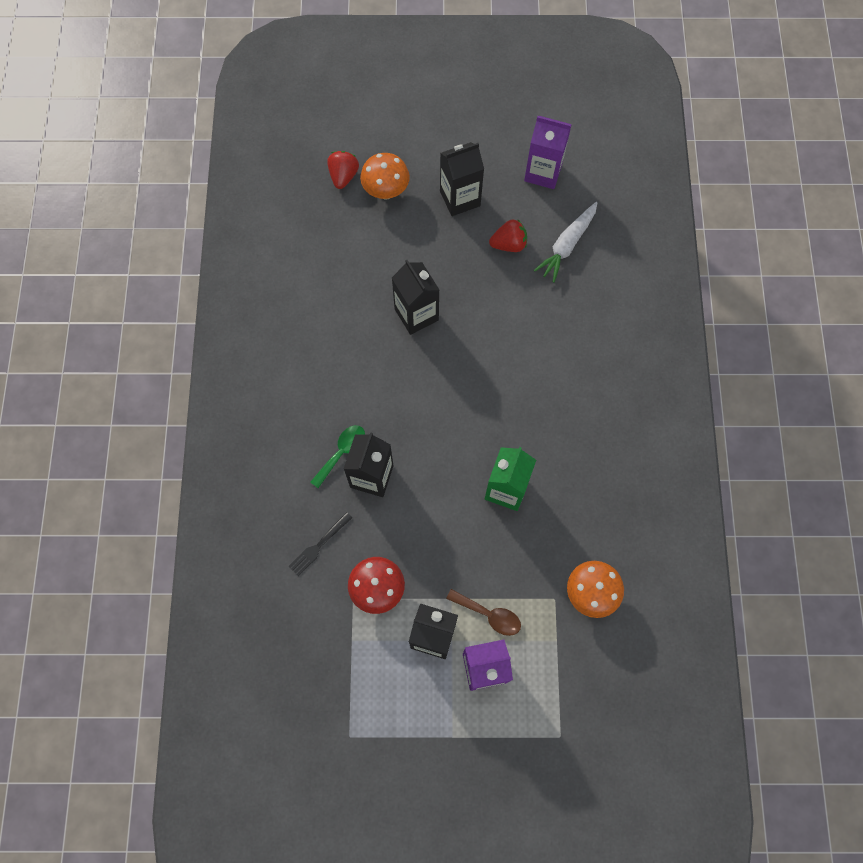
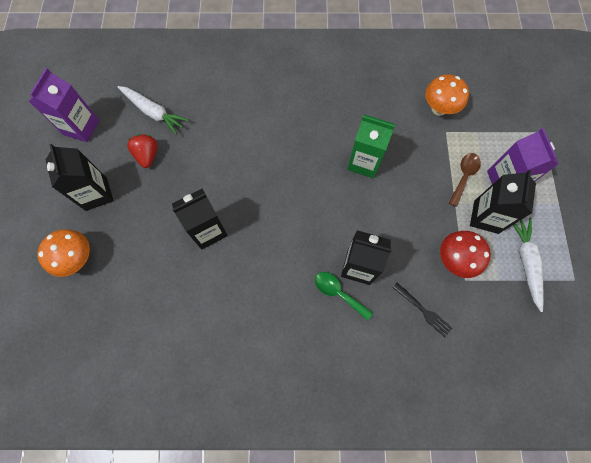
camera: 90 degrees left, 0 degrees up
(343, 176) = (54, 300): red strawberry -> none
(373, 677) = (525, 262): none -> white carrot

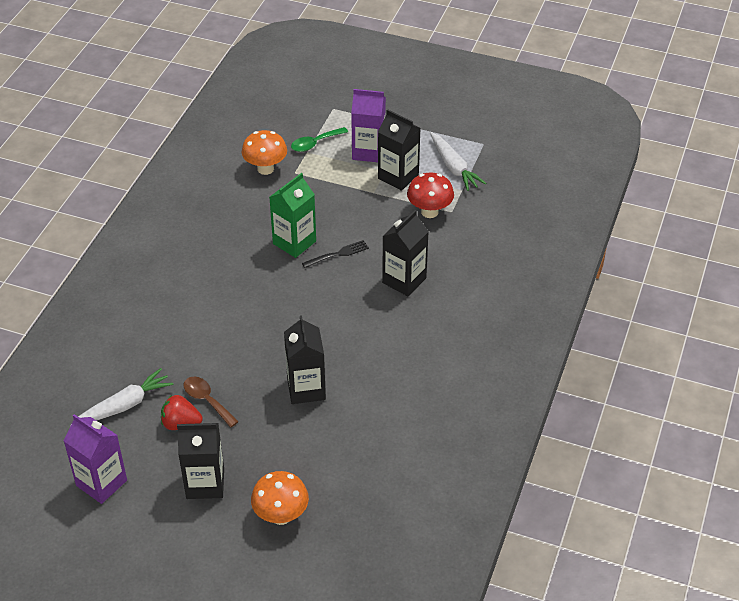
camera: 70 degrees left, 25 degrees down
(338, 293) = (423, 303): green spoon -> green spoon (315, 143)
(423, 311) = (467, 249): black fork -> black fork (338, 254)
(464, 176) = (349, 177): brown spoon -> brown spoon (207, 400)
(525, 262) = (453, 167): white carrot -> white carrot turned 135 degrees counterclockwise

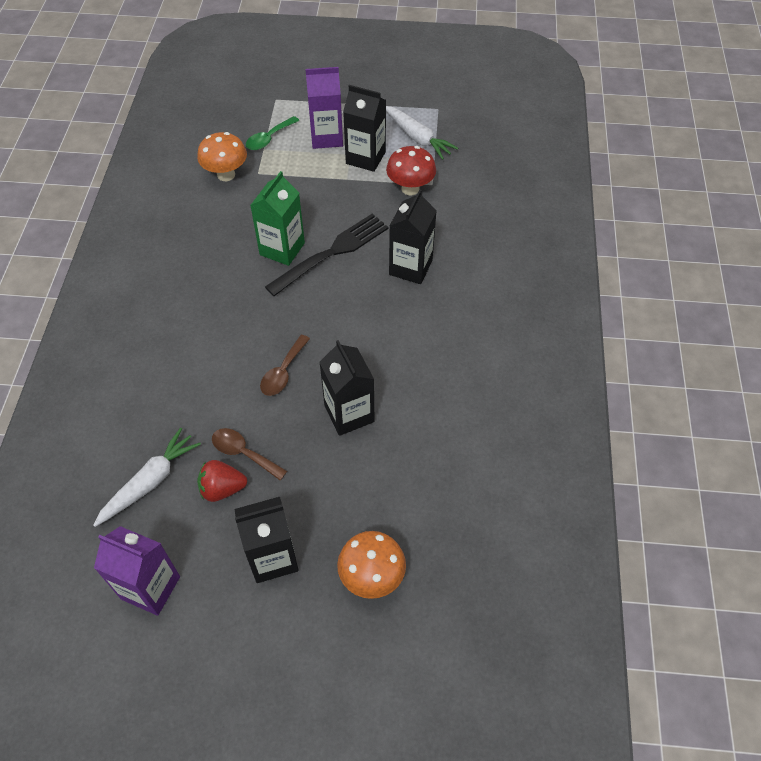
camera: 15 degrees left, 10 degrees up
(261, 344) = (283, 372): none -> brown spoon
(338, 254) = (332, 252): black fork -> black fork, size x1.91

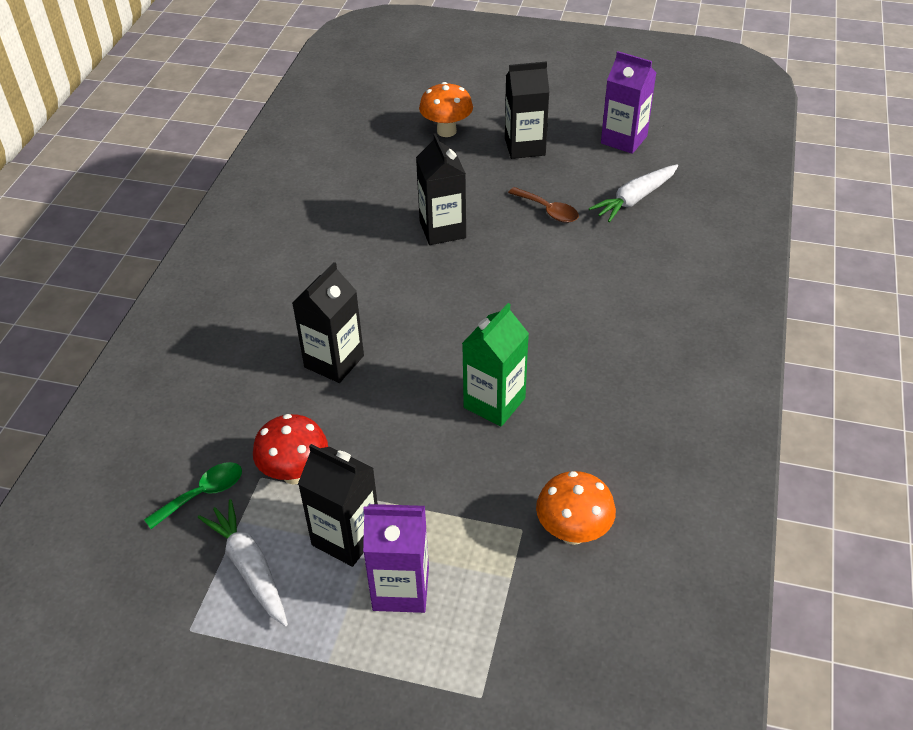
camera: 170 degrees left, 10 degrees down
(222, 489) = (567, 189): red strawberry -> none
(269, 138) = (499, 598): green spoon -> green spoon (203, 494)
(283, 372) = (505, 269): brown spoon -> none
(332, 252) = (428, 391): black fork -> none

